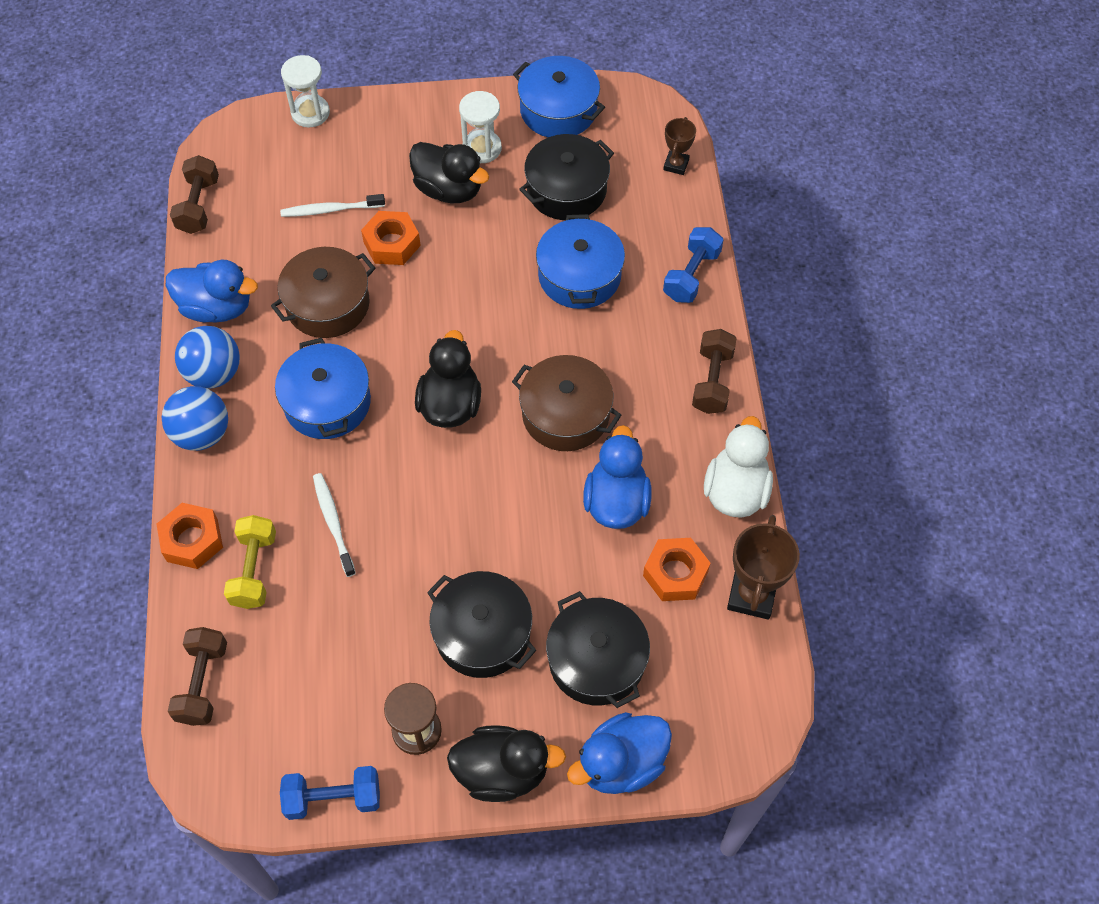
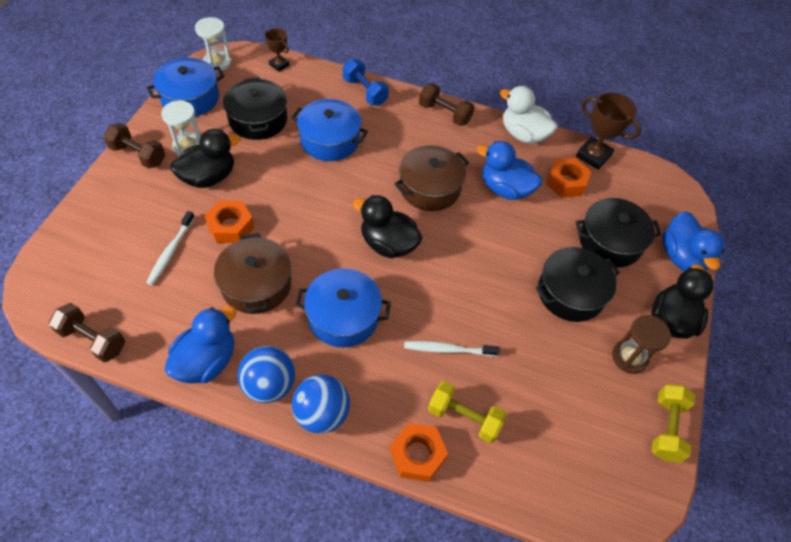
camera: 70 degrees left, 5 degrees down
(203, 683) = (547, 489): brown dumbbell -> brown dumbbell (138, 155)
(310, 113) = (66, 231): white hourglass -> white hourglass (217, 63)
(333, 798) = (666, 428): blue dumbbell -> yellow dumbbell

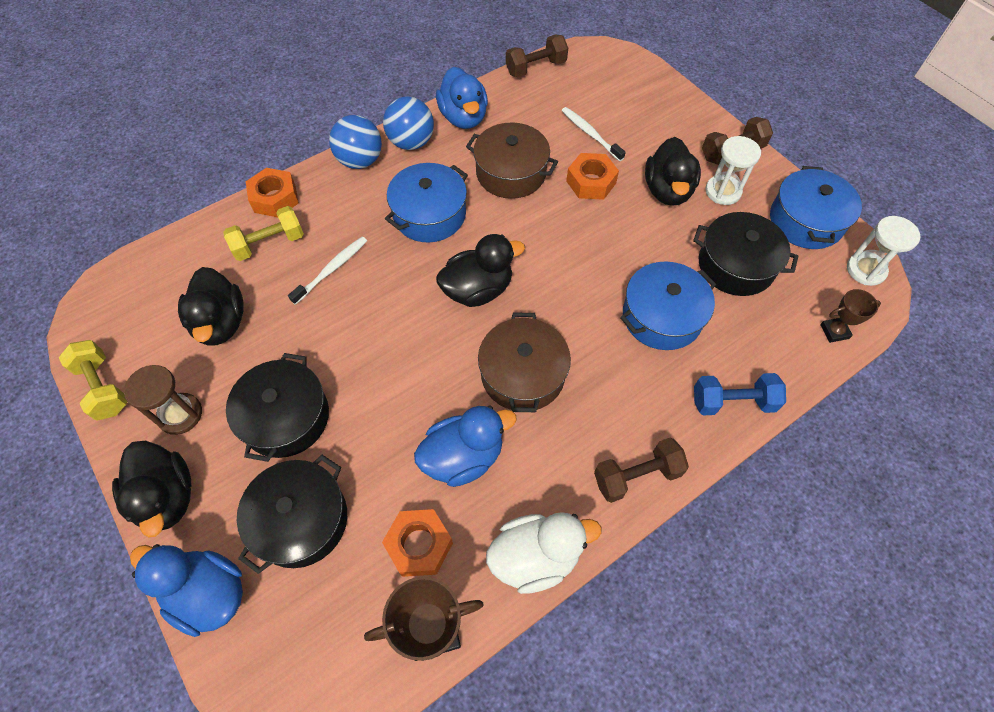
camera: 130 degrees right, 5 degrees up
(554, 391) = (221, 323): none -> black duck

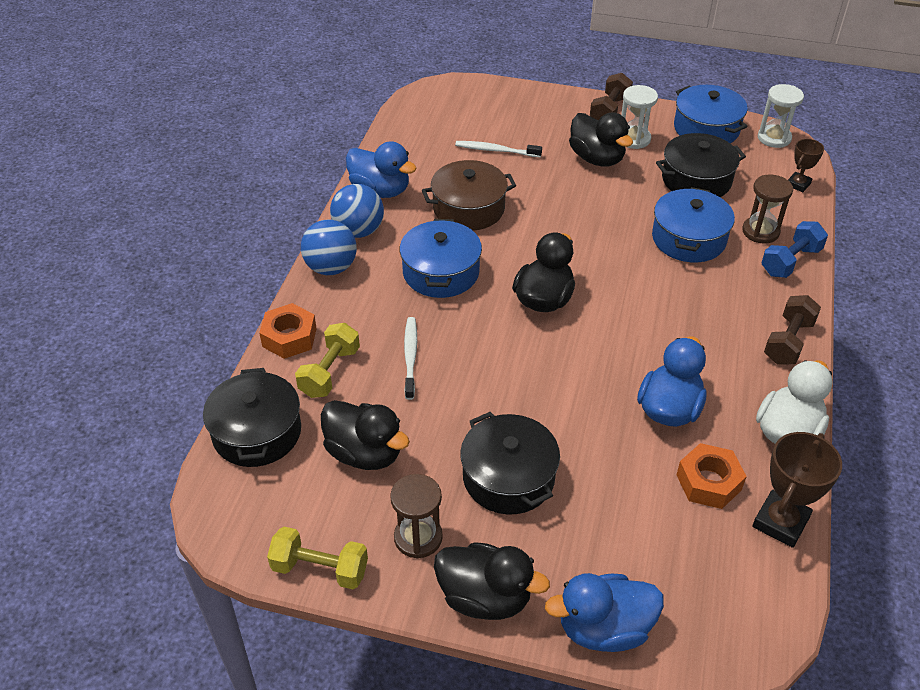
camera: 40 degrees left, 15 degrees down
(301, 520) = (608, 531): black pot -> black pot (257, 432)
(522, 374) = (643, 332): brown pot -> none
(536, 68) = (395, 126): brown dumbbell -> none
(591, 182) = (536, 182): orange nut -> none
(738, 354) = (760, 231): none -> brown hourglass

